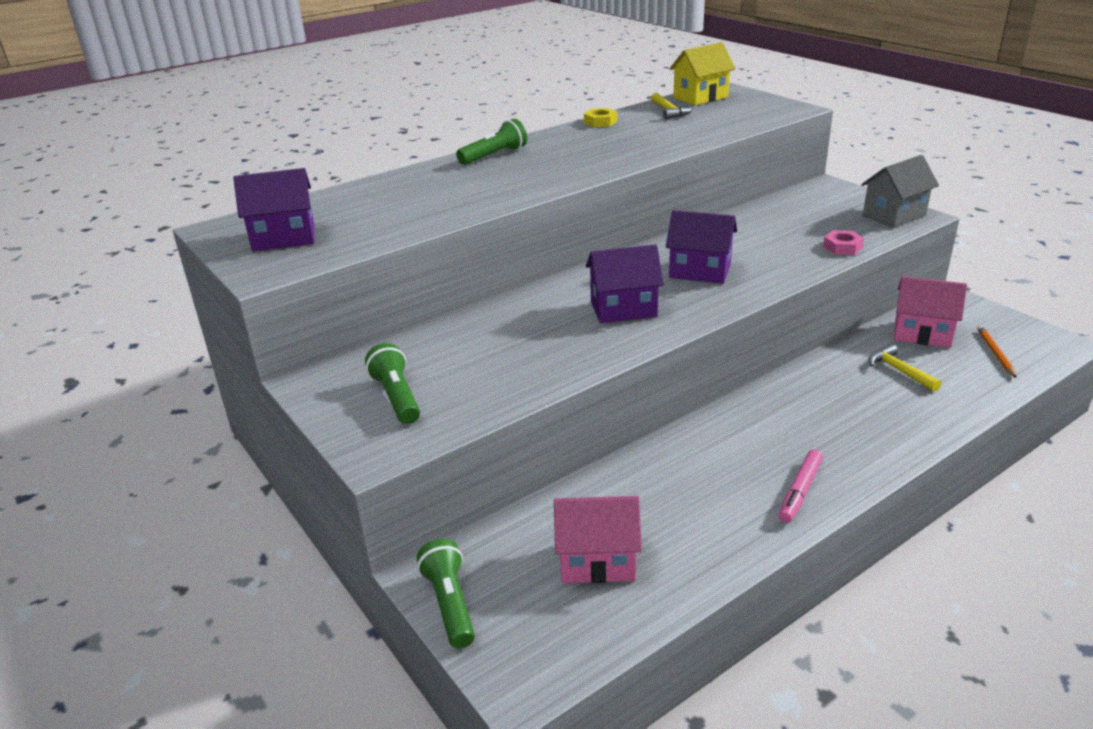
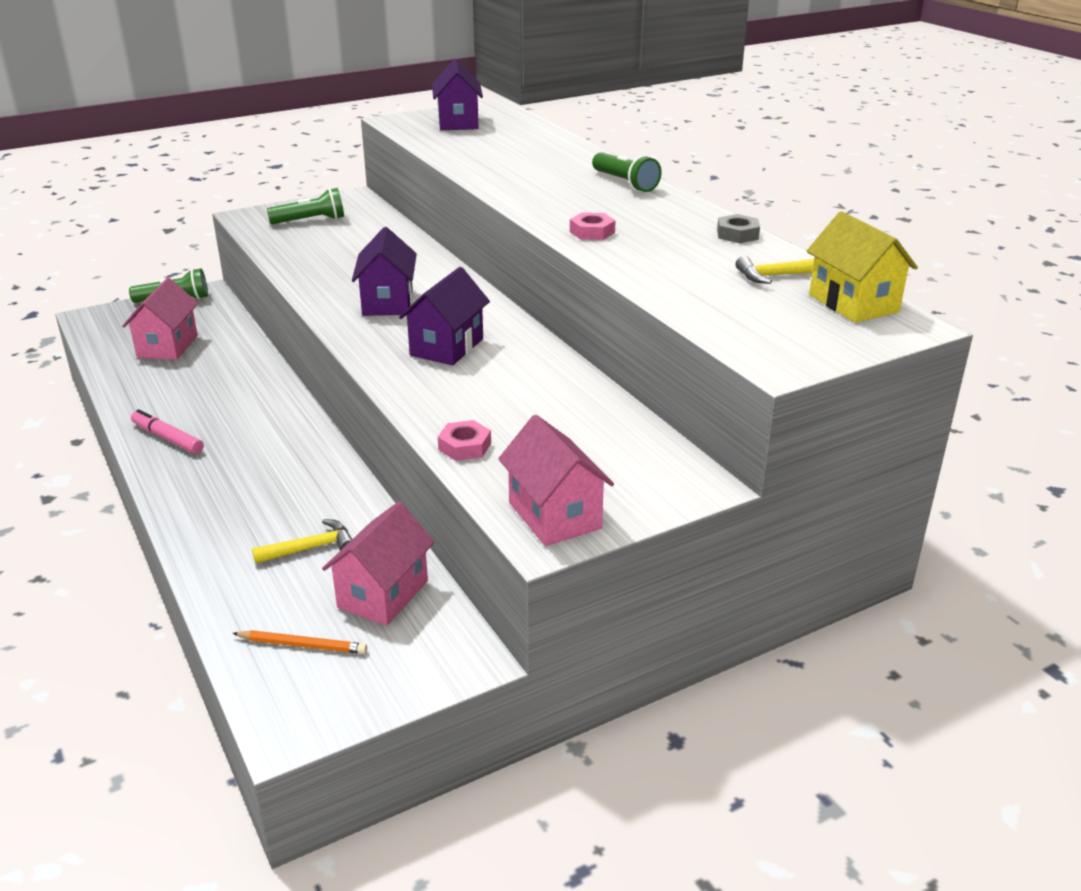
camera: 95 degrees right, 0 degrees up
(600, 122) = (737, 234): yellow nut -> grey nut
(614, 158) = (592, 232): none -> pink nut
(894, 215) = (554, 515): grey house -> pink house

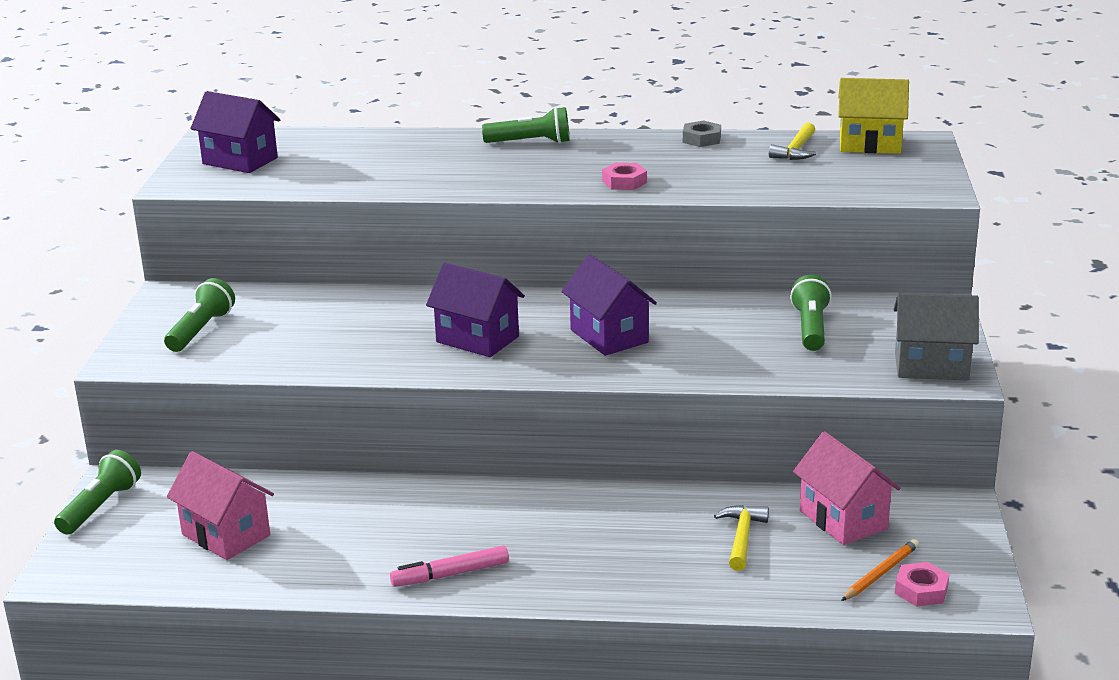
camera: 55 degrees left, 5 degrees down
(465, 446) = (795, 372): pink nut -> pink nut (921, 590)
(554, 515) = (931, 366): pink house -> grey house
(565, 429) = (810, 328): none -> green flashlight

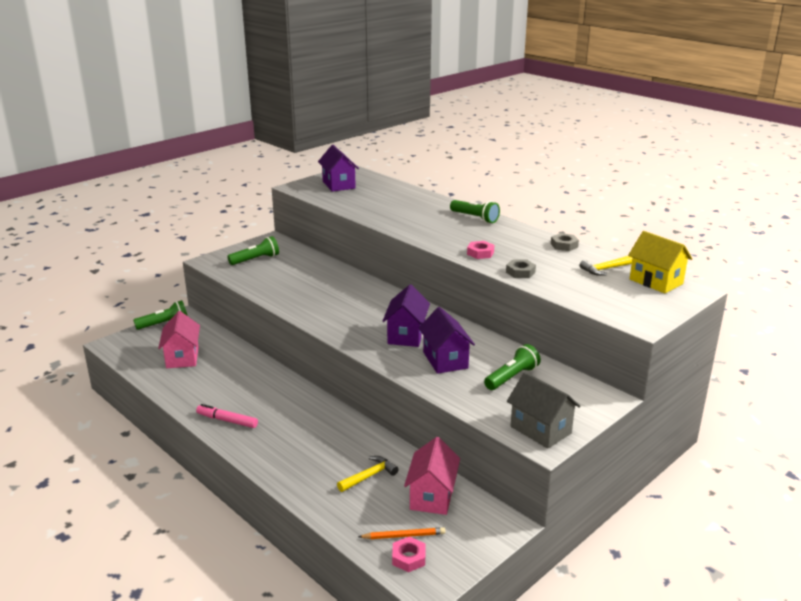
camera: 40 degrees right, 0 degrees up
(477, 339) = (348, 310): purple house -> purple house (445, 360)
(714, 186) = (520, 272): none -> grey nut

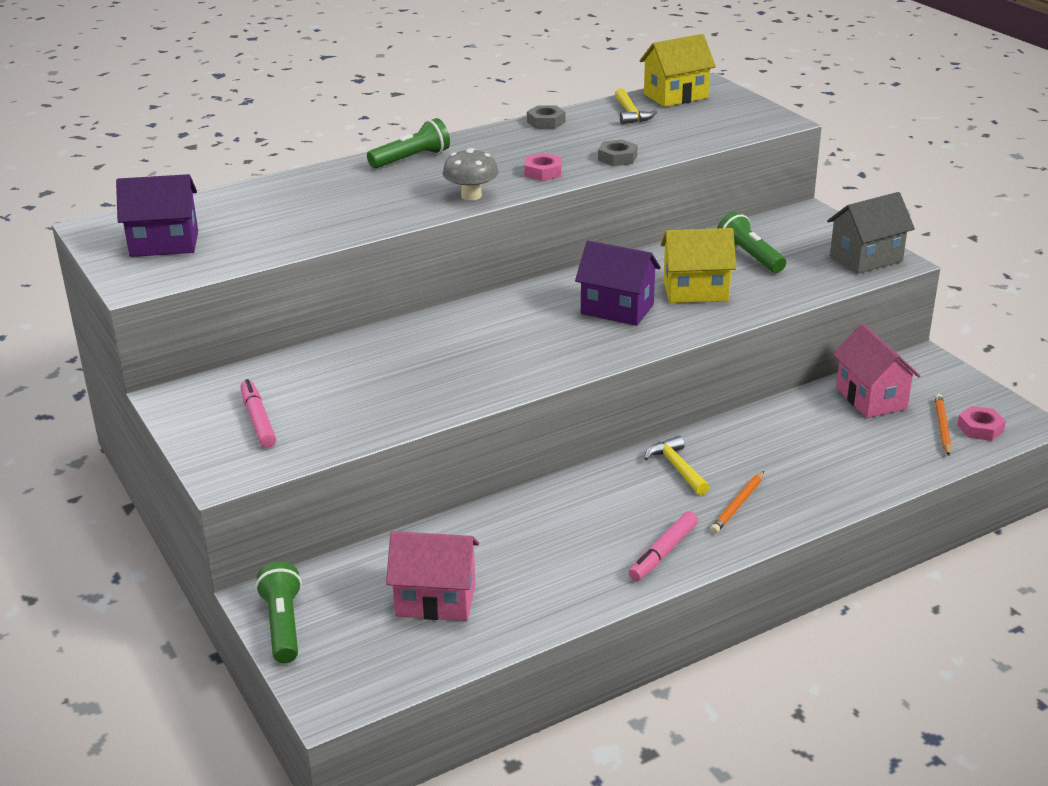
camera: 75 degrees left, 5 degrees up
(256, 259) = (258, 420): green flashlight -> pink marker
(279, 444) = (738, 505): none -> orange pencil
(369, 476) = (825, 437): yellow hammer -> yellow hammer (676, 467)
(432, 238) = (471, 196): none -> grey mushroom
(432, 496) = (871, 398): pink house -> pink house turned 45 degrees clockwise
(445, 360) = (695, 291): purple house -> yellow house

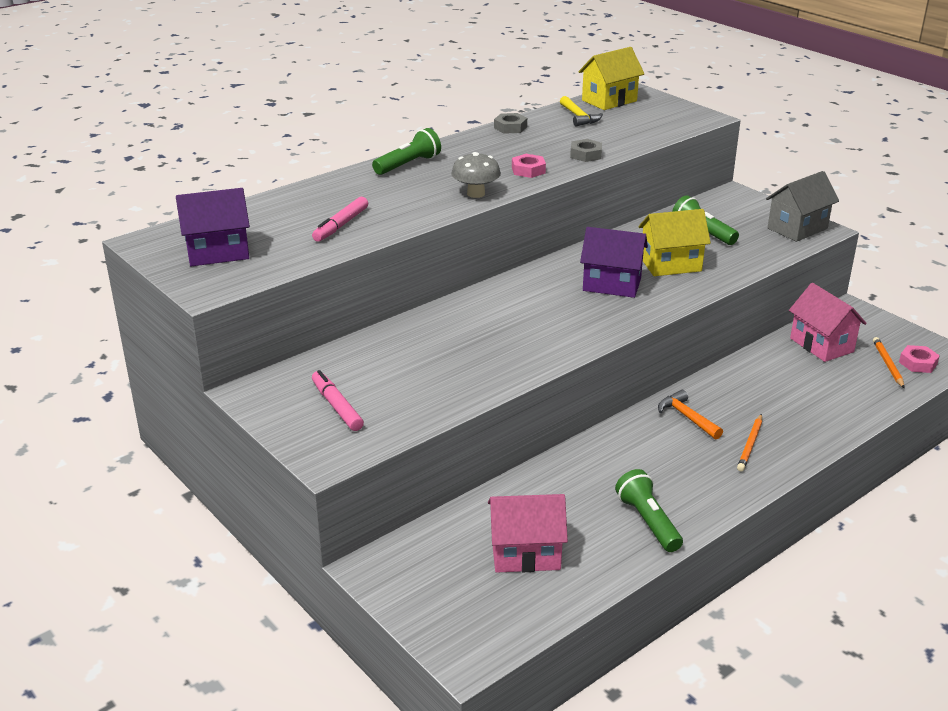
camera: 10 degrees left, 0 degrees up
(282, 625) = (397, 591): green flashlight -> green flashlight (647, 522)
(663, 552) = (704, 492): pink marker -> pink marker (341, 225)
(676, 467) = (687, 417): yellow hammer -> orange hammer

